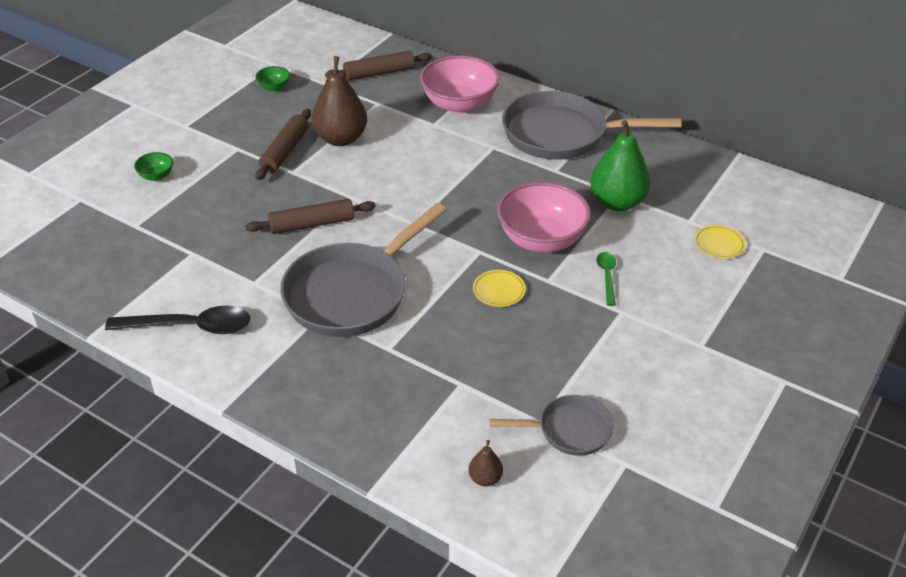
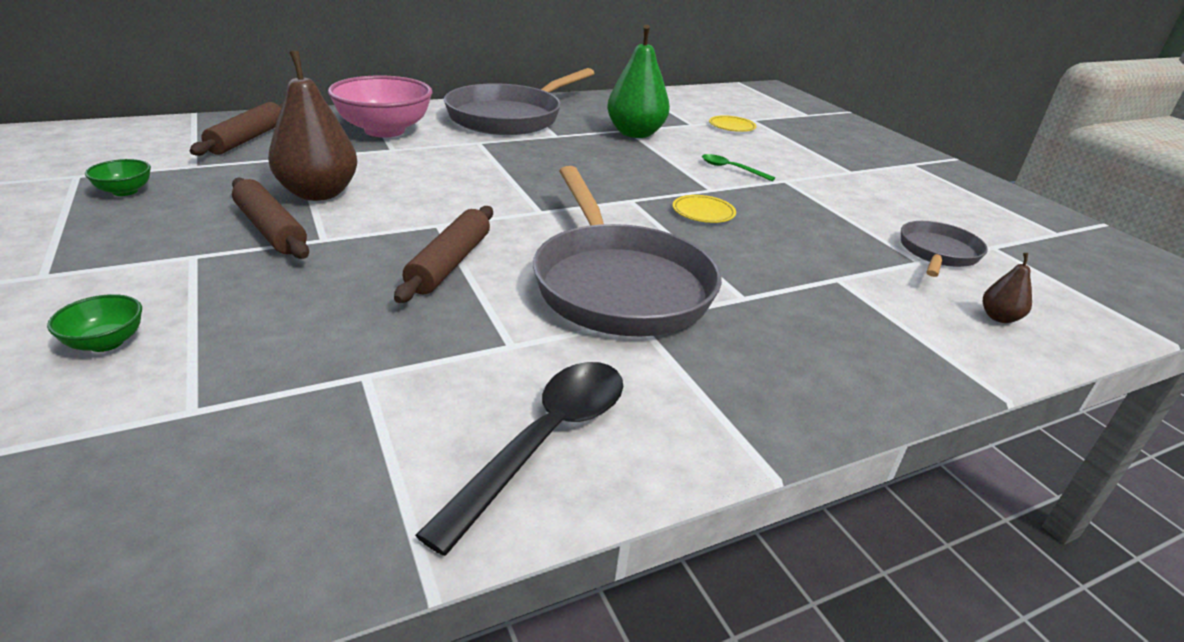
camera: 60 degrees left, 10 degrees down
(541, 240) = (648, 172): pink bowl -> none

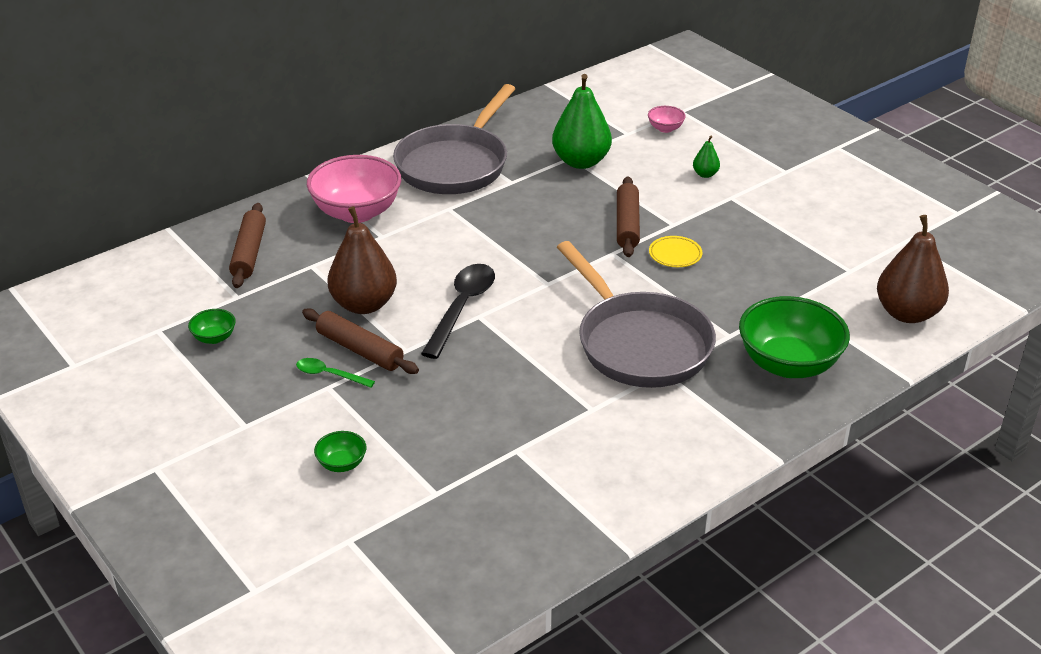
camera: 10 degrees left, 5 degrees up
(450, 263) = (512, 352): brown rolling pin -> brown rolling pin (627, 224)
(544, 441) = (645, 467): black spoon -> black spoon (462, 308)
(731, 127) = (665, 128): yellow plate -> pink bowl
(731, 169) = (682, 193): green spoon -> green spoon (329, 375)
(761, 160) = (705, 174): none -> green pear
(819, 344) = (788, 364): none -> green bowl
(937, 253) = (863, 258): grey pan -> none
(999, 317) = (907, 313): brown pear -> brown pear, size x2.22

